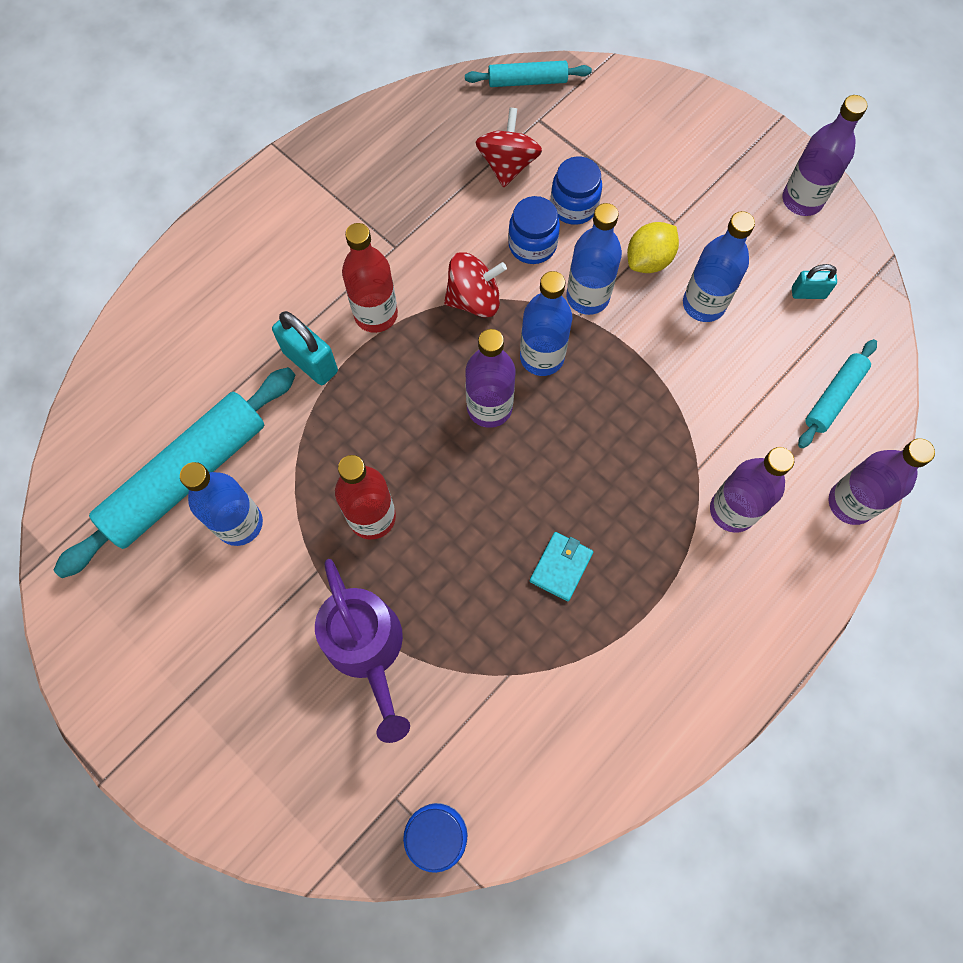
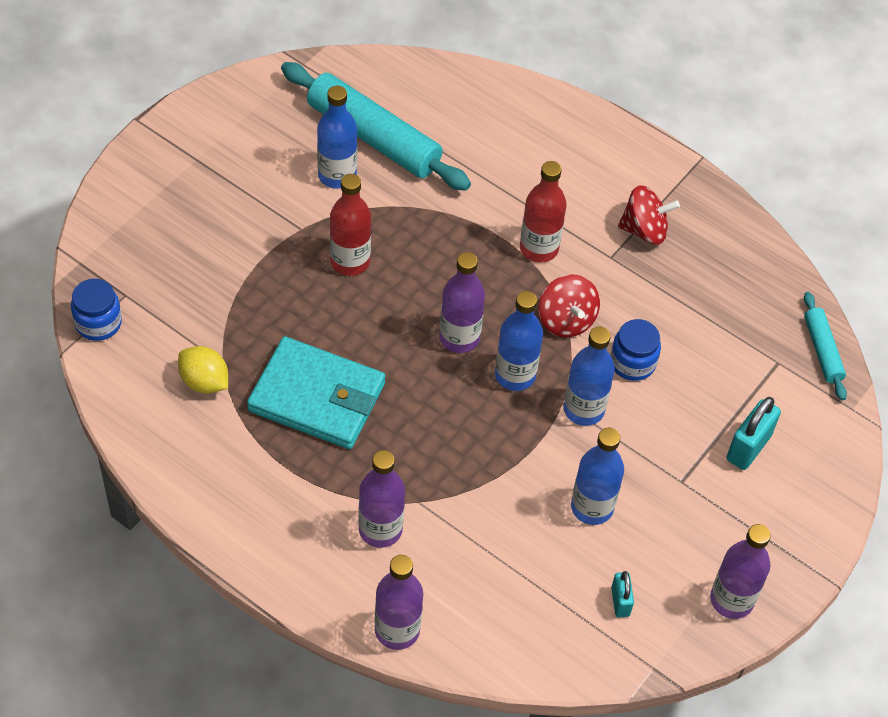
camera: 80 degrees right, 15 degrees down
(310, 362) = (486, 206): turquoise padlock -> turquoise padlock (748, 447)
(367, 649) = (240, 267): purple watering can -> none
(507, 165) = (718, 339): red spinning top -> red spinning top (644, 230)
(561, 567) = (317, 397): turquoise wallet -> turquoise wallet, size x2.30
(574, 206) = (682, 395): blue jar -> none
(649, 260) = (633, 460): yellow lemon -> yellow lemon (204, 382)
(833, 397) = (506, 620): turquoise rolling pin -> none

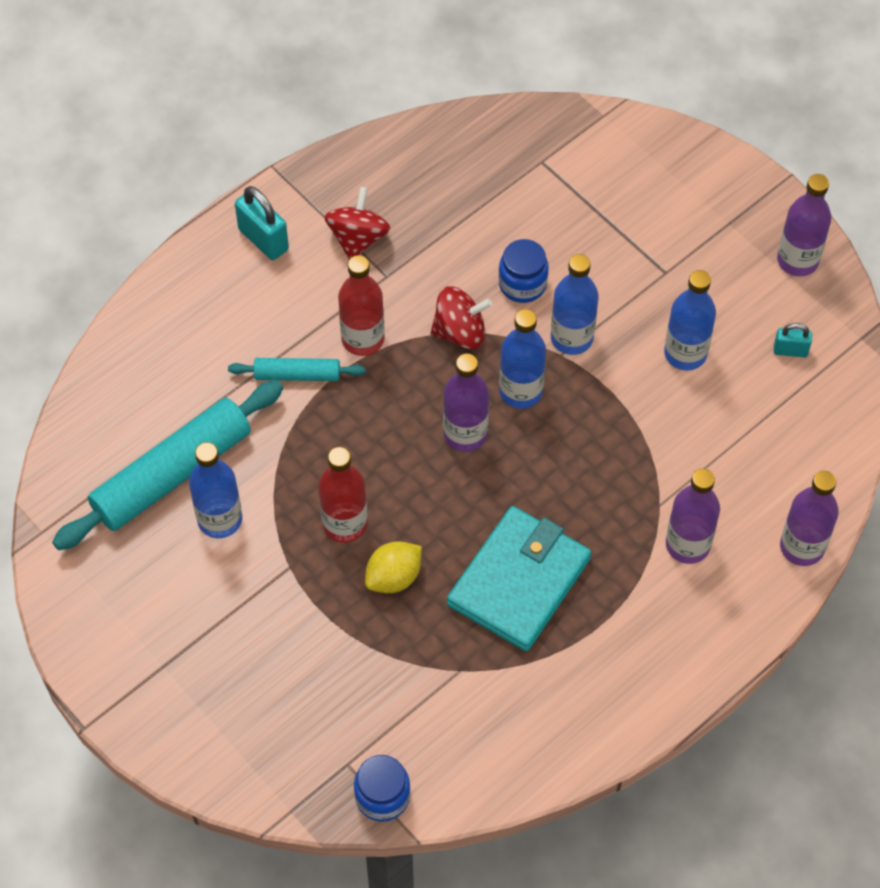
camera: 75 degrees left, 5 degrees up
(204, 382) = (481, 692): yellow lemon -> yellow lemon (394, 577)
(748, 447) = (635, 209): turquoise padlock -> turquoise padlock (263, 239)
(822, 350) = (534, 122): turquoise rolling pin -> turquoise rolling pin (297, 375)

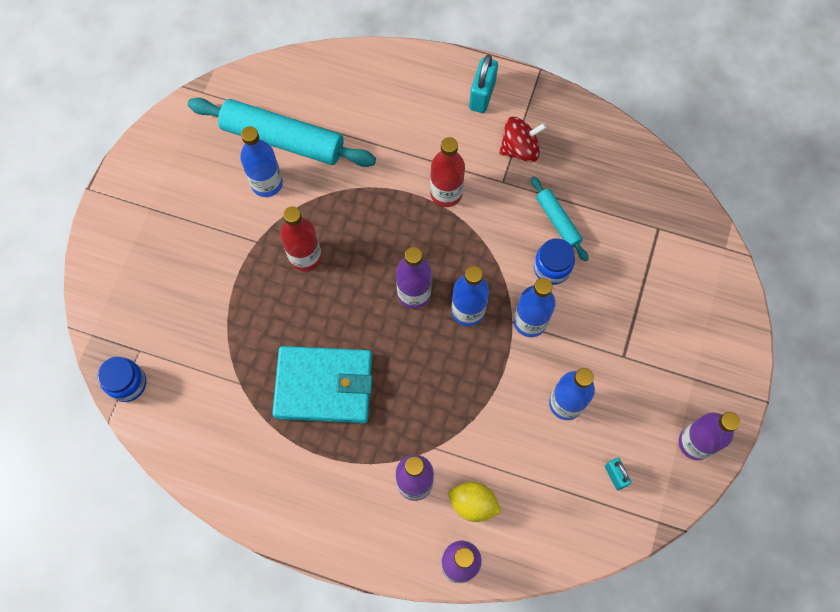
camera: 60 degrees right, 10 degrees up
(297, 375) = (395, 170): turquoise rolling pin -> turquoise rolling pin (557, 221)
(394, 577) = (284, 307): yellow lemon -> yellow lemon (473, 504)
(460, 332) = (489, 249): red spinning top -> none

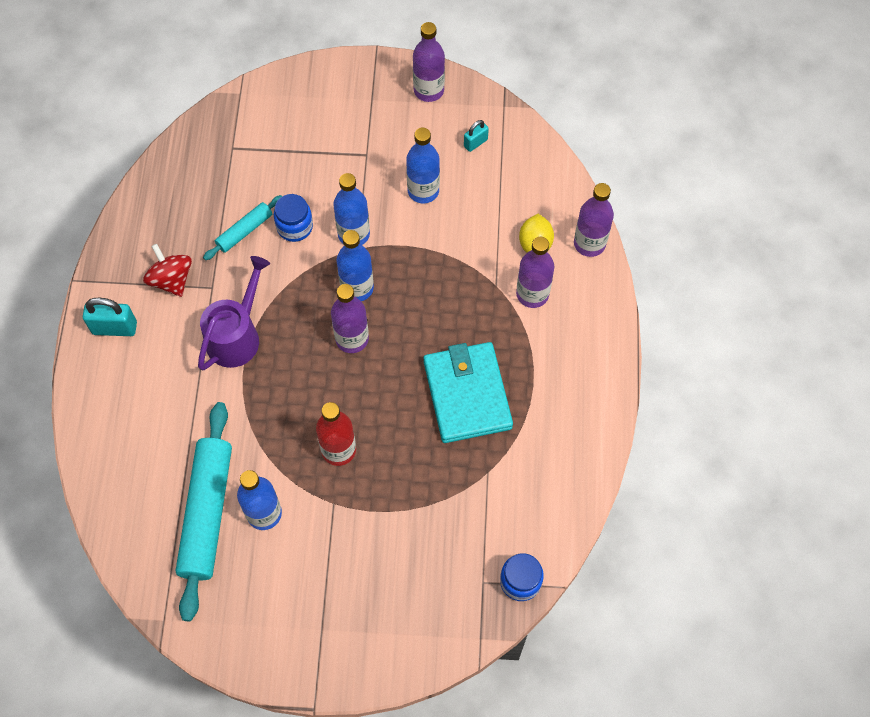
camera: 105 degrees left, 5 degrees down
(446, 193) = (236, 336): red bottle -> purple watering can

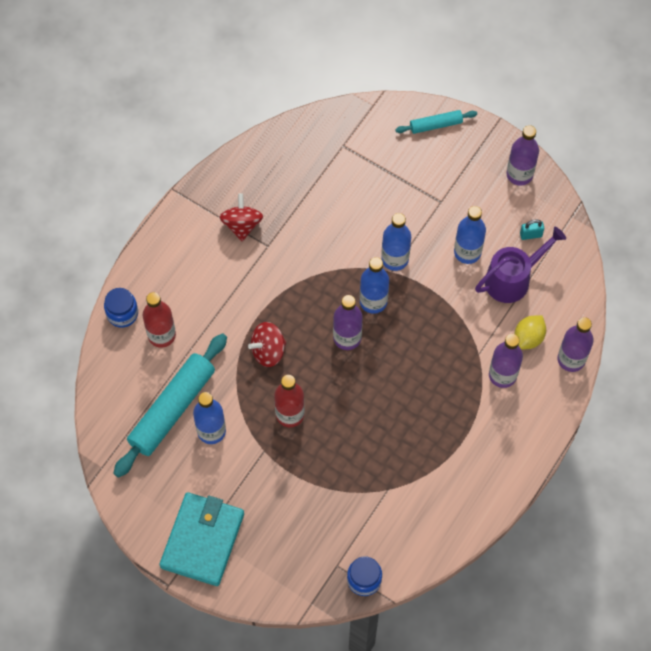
camera: 30 degrees right, 0 degrees up
(114, 328) = (182, 240): turquoise padlock -> none
(150, 440) = (162, 335): none -> red bottle
(236, 336) = (265, 291): purple watering can -> purple watering can (512, 279)
(244, 231) = (315, 215): turquoise rolling pin -> turquoise rolling pin (436, 125)
(276, 396) = (268, 351): none -> red spinning top
(295, 227) = (354, 231): blue jar -> blue jar (122, 314)
(467, 394) = (407, 424): turquoise wallet -> turquoise wallet (202, 540)

